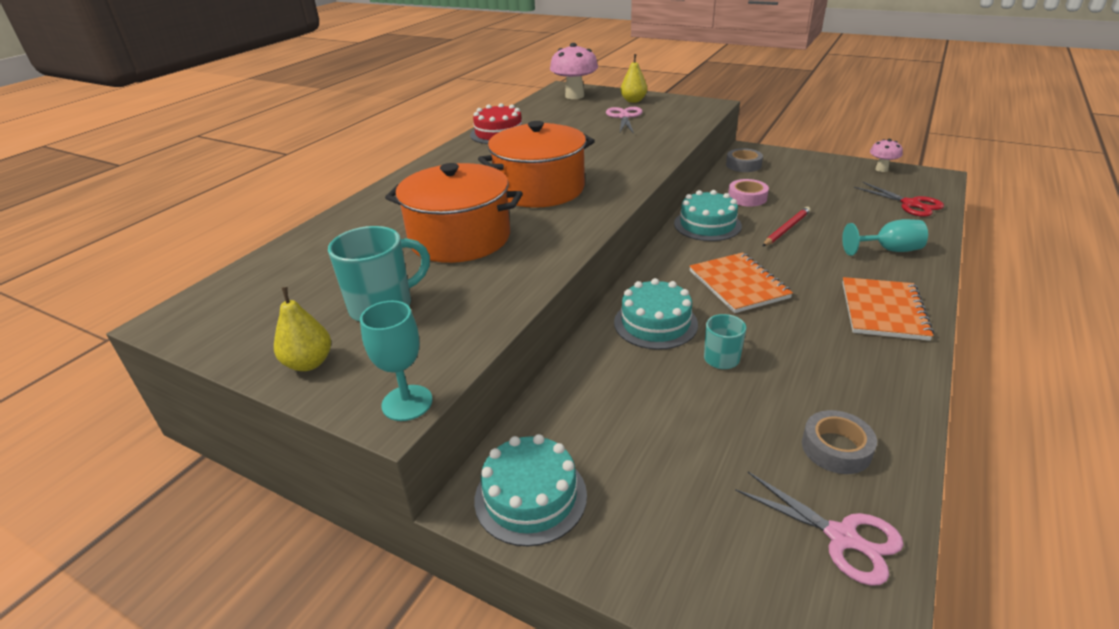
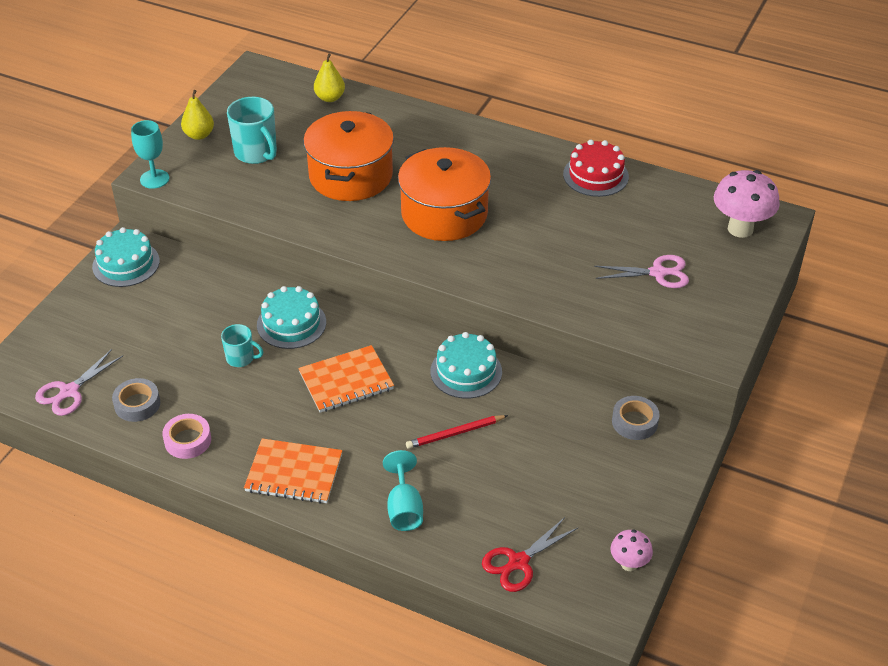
camera: 85 degrees right, 10 degrees up
(633, 101) = (724, 282): yellow pear -> yellow pear (330, 98)
(747, 198) = (534, 412): pink tape -> pink tape (188, 440)
(786, 229) = (455, 433): red pencil -> red pencil turned 120 degrees clockwise

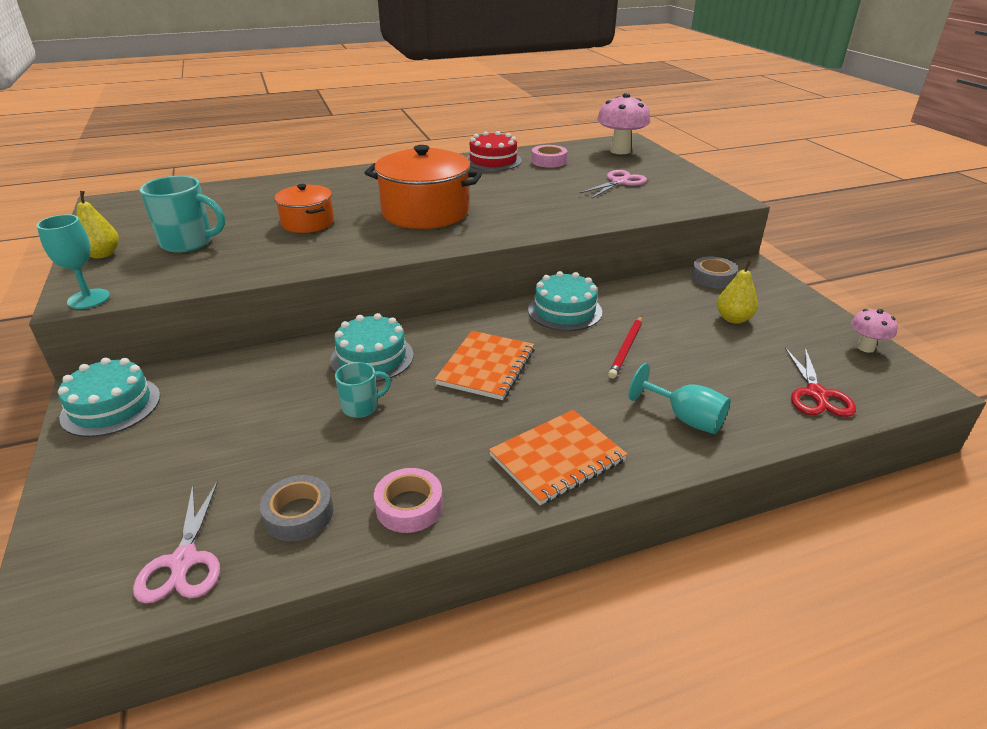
camera: 45 degrees left, 10 degrees down
(330, 98) = (213, 193): yellow pear -> yellow pear (733, 319)
(350, 176) = (308, 223): orange pot -> orange pot, size x0.58
(644, 205) = (549, 161): none -> pink tape

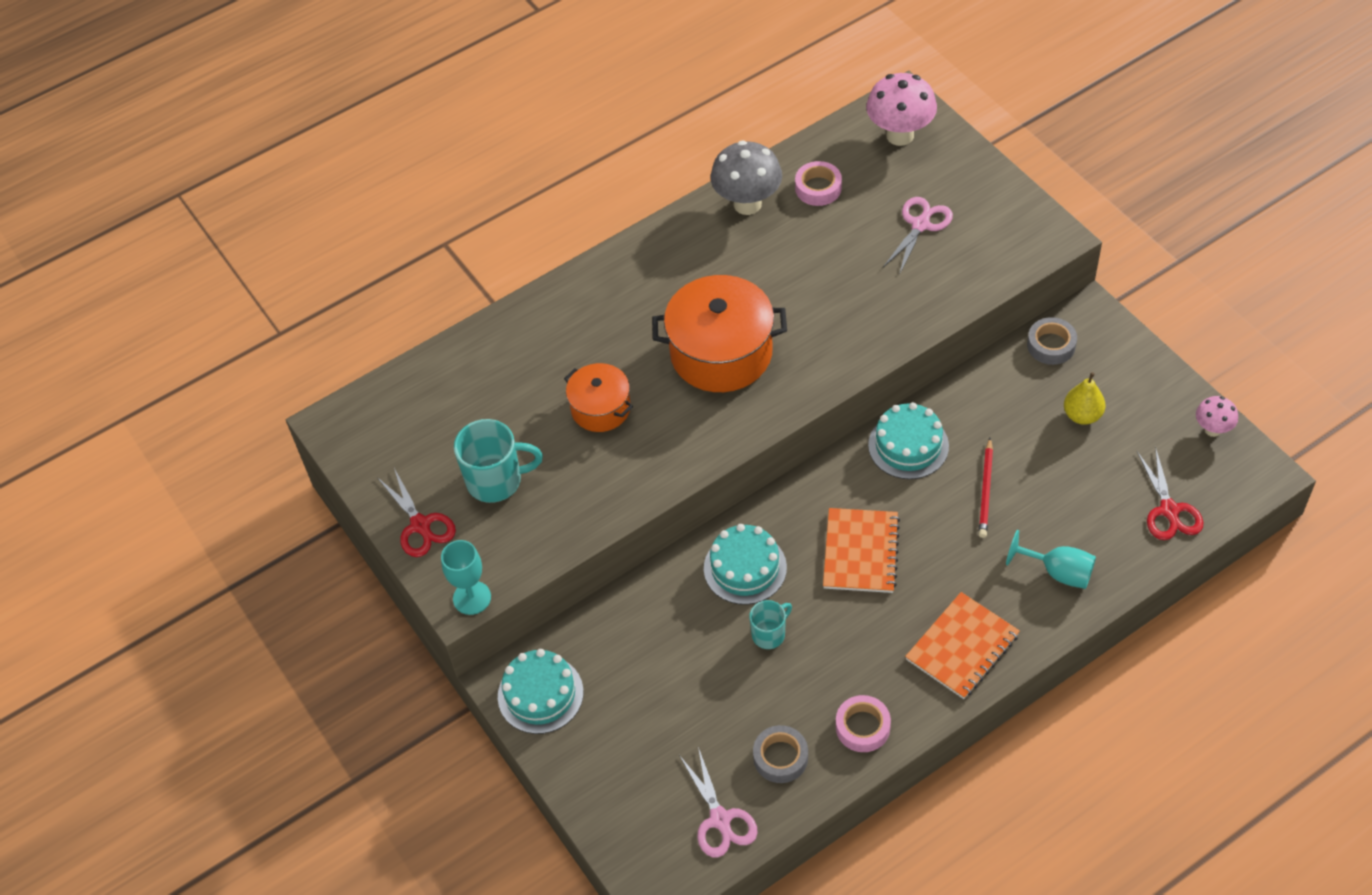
camera: 10 degrees left, 20 degrees up
(102, 254) = (420, 525): yellow pear -> red scissors
(493, 161) = (747, 204): red cake -> grey mushroom

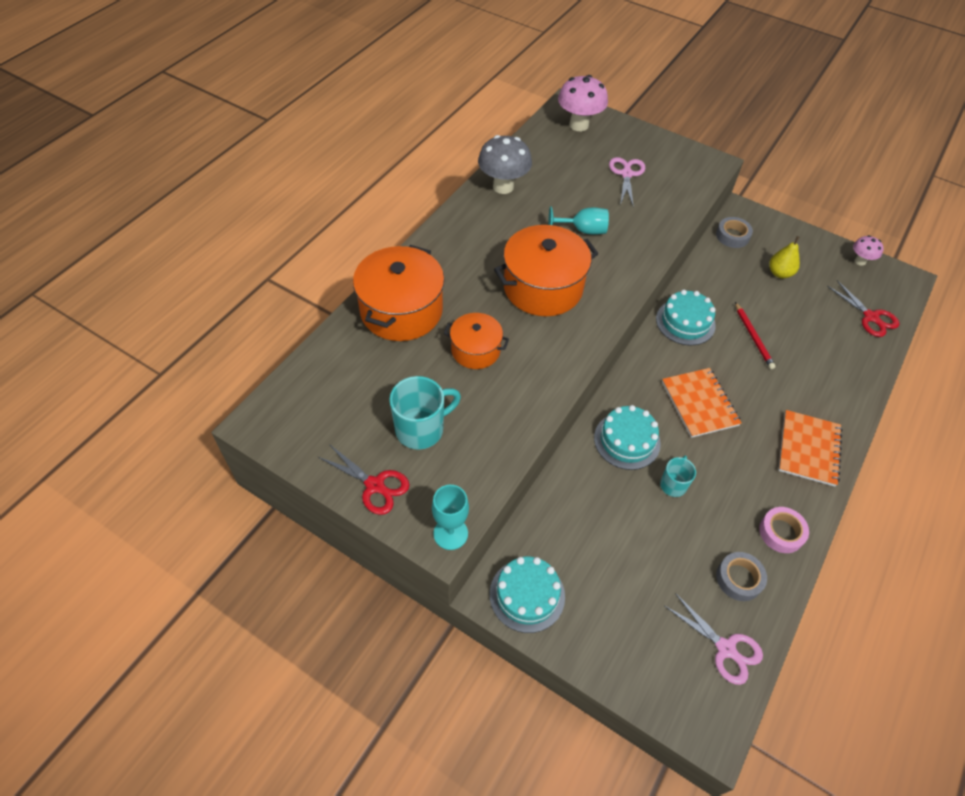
camera: 30 degrees left, 0 degrees up
(542, 337) = (401, 310): none -> orange pot
(818, 188) = (545, 167): pink tape -> none
(1058, 572) = (833, 377): turquoise goblet -> turquoise goblet (583, 230)

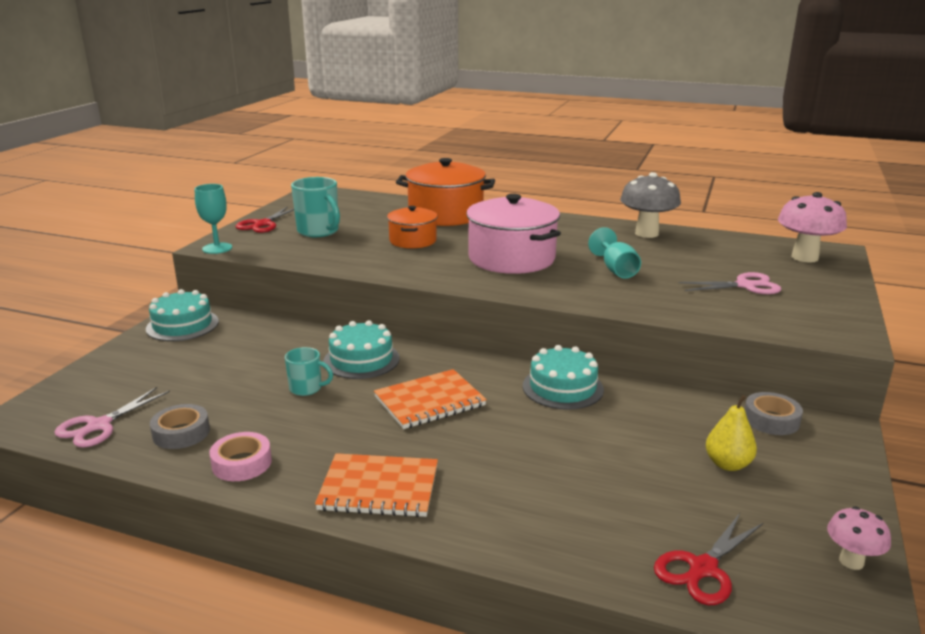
camera: 80 degrees right, 30 degrees down
(543, 287) = (511, 258): orange pot -> pink pot
(753, 337) = (569, 440): red pencil -> none

